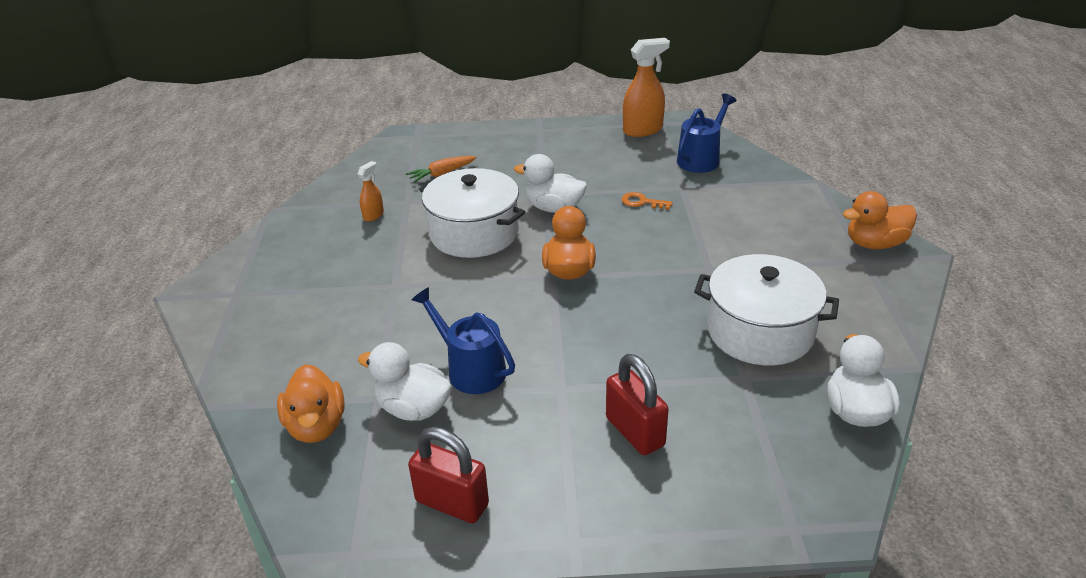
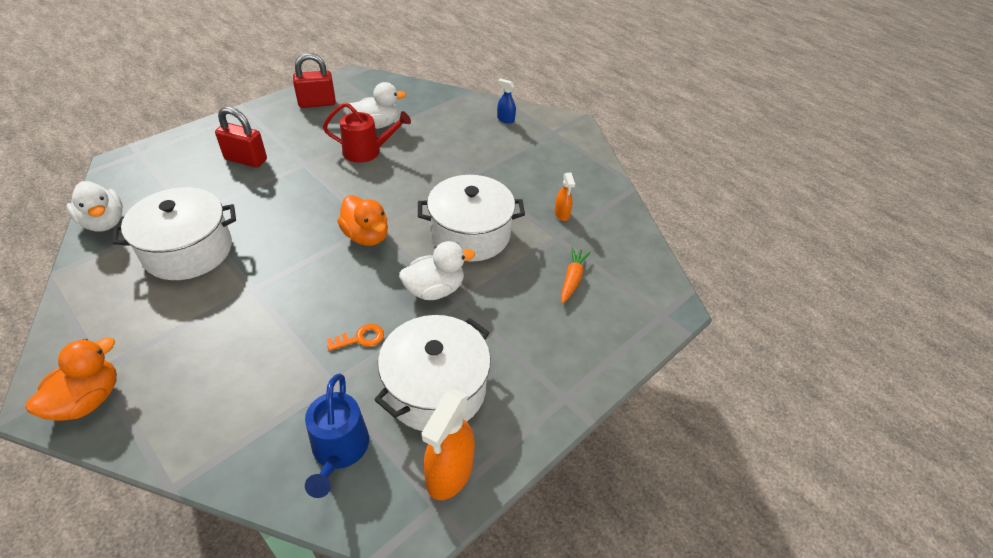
camera: 135 degrees right, 10 degrees up
(254, 336) = (505, 119): none -> blue spray bottle
(316, 426) = (414, 102): orange duck -> none
(471, 369) = (367, 151): blue watering can -> red watering can
(614, 160) = (435, 388): none -> white pot

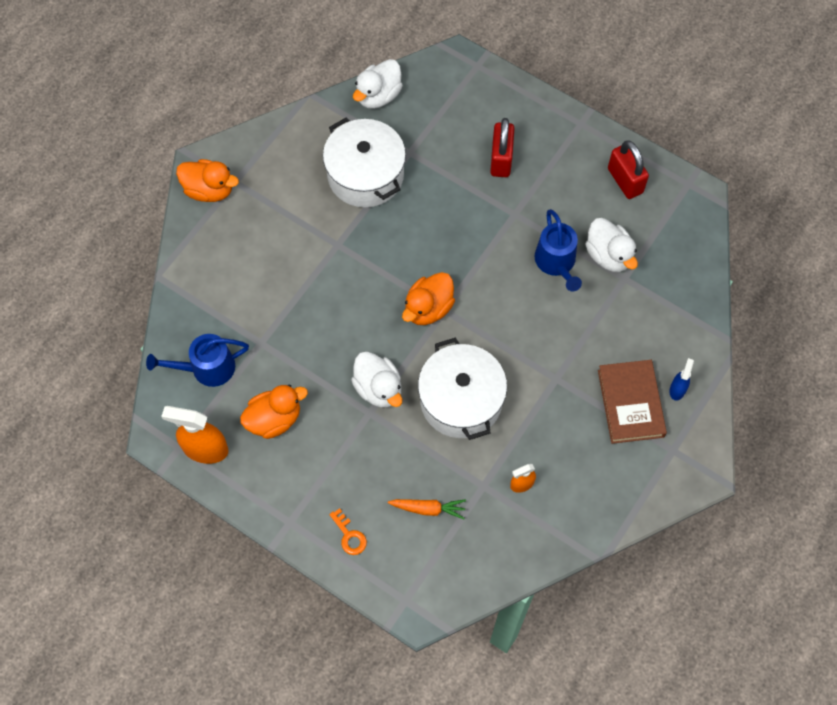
camera: 80 degrees right, 20 degrees up
(360, 338) = (308, 346): orange key -> orange key (349, 536)
(367, 151) = (556, 262): red watering can -> blue watering can
(435, 388) = (274, 419): white pot -> orange duck
(508, 142) = (630, 403): none -> brown book

